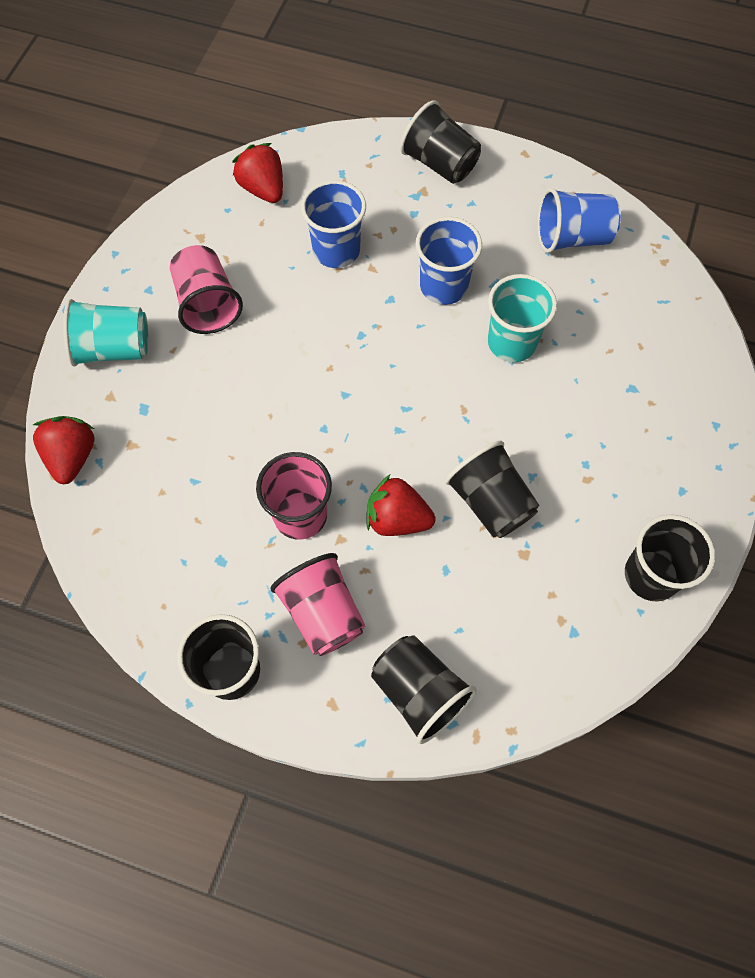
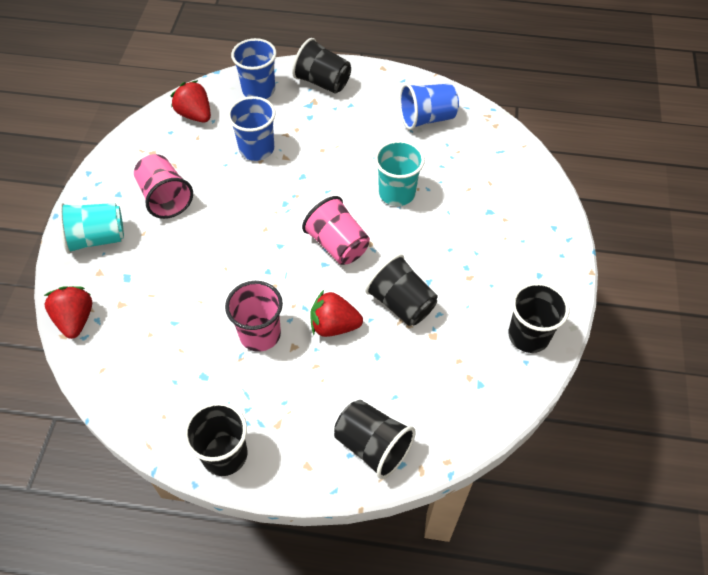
camera: 10 degrees left, 10 degrees down
(322, 613) = (289, 401): pink cup -> pink cup (338, 245)
(443, 286) = (340, 162): blue cup -> blue cup (258, 90)

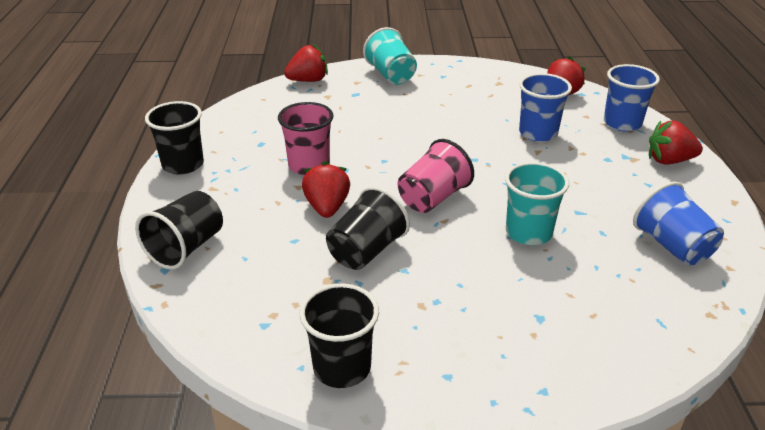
camera: 80 degrees right, 20 degrees down
(165, 198) = (449, 96): pink cup -> none
(323, 82) = (669, 161): black cup -> red strawberry

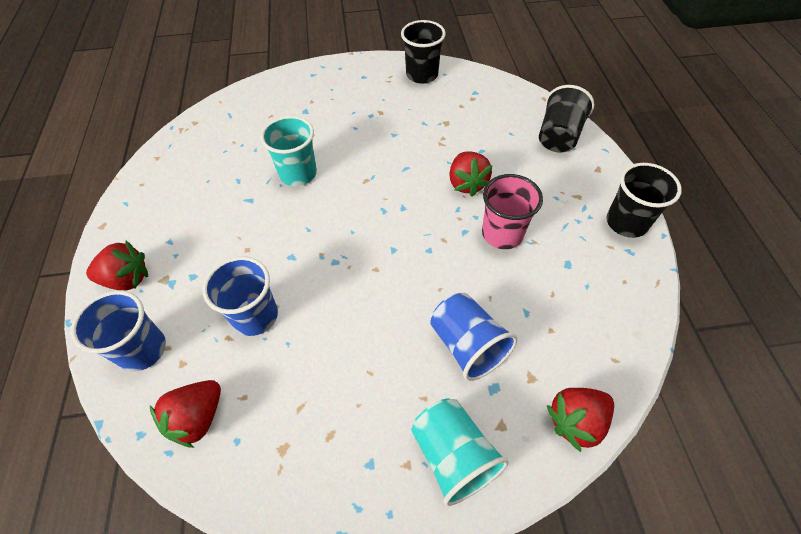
camera: 175 degrees right, 20 degrees up
(366, 251) = (424, 146): black cup -> none
(433, 198) = (376, 203): pink cup -> none
(672, 246) = (188, 171): blue cup -> blue cup (467, 345)

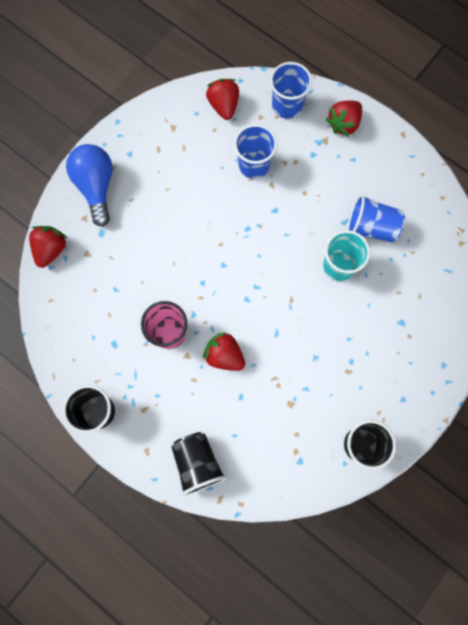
camera: 135 degrees right, 20 degrees up
(453, 455) = (96, 187): turquoise cup -> blue light bulb
(467, 345) = (131, 243): blue cup -> blue cup (371, 227)

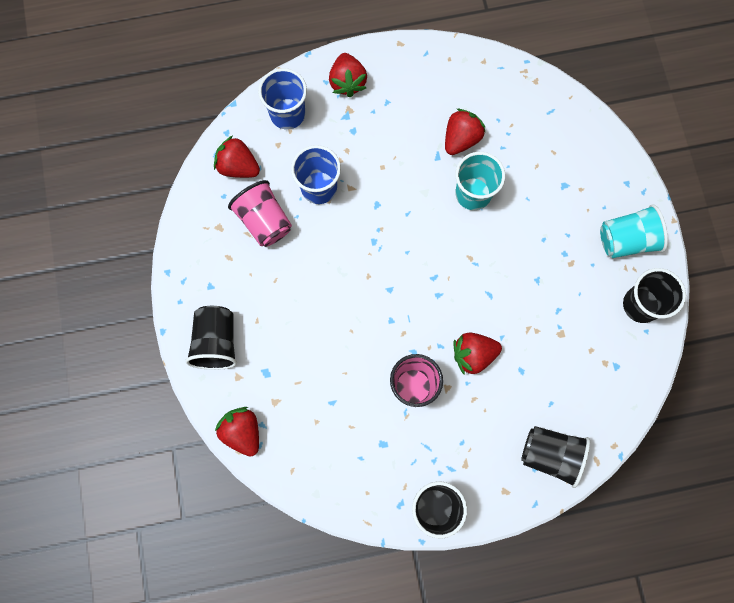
camera: 50 degrees left, 0 degrees up
(96, 187) = (216, 342): blue light bulb -> black cup
(201, 150) = (264, 221): none -> pink cup
(371, 227) = (461, 139): blue cup -> red strawberry
(400, 397) = (626, 240): none -> turquoise cup

